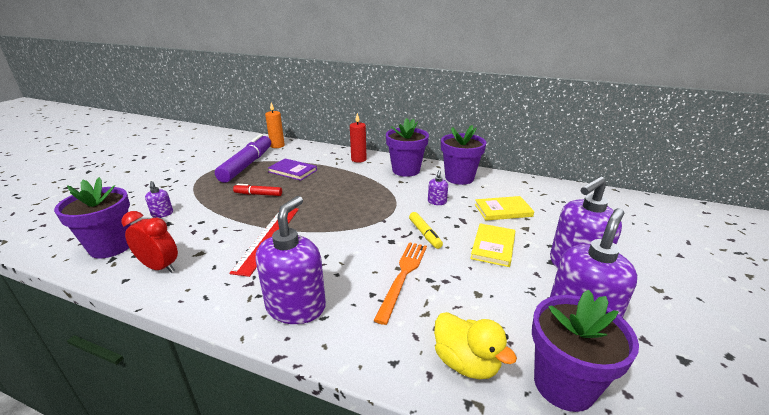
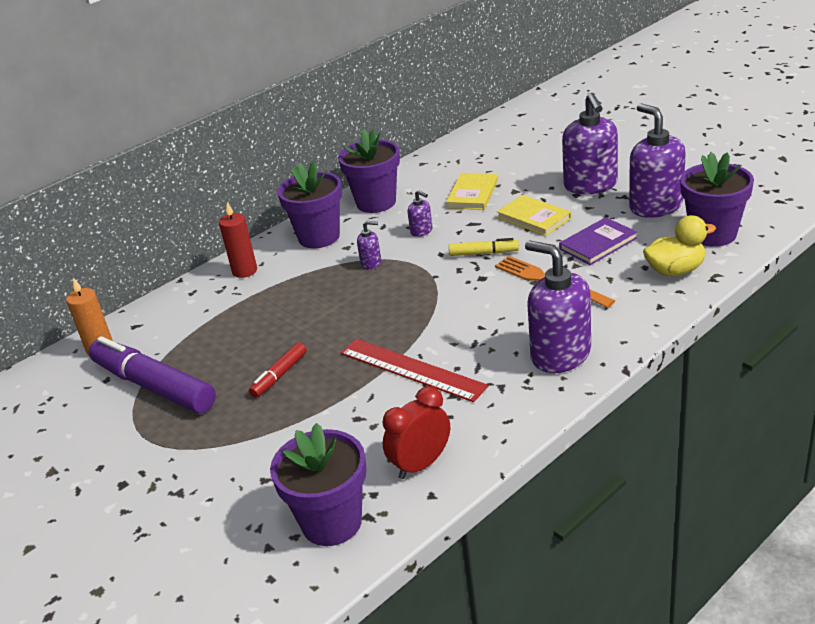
camera: 60 degrees left, 5 degrees up
(162, 214) = (265, 477): purple soap dispenser -> purple soap dispenser (371, 263)
(292, 171) = (226, 337): purple book -> purple book (598, 244)

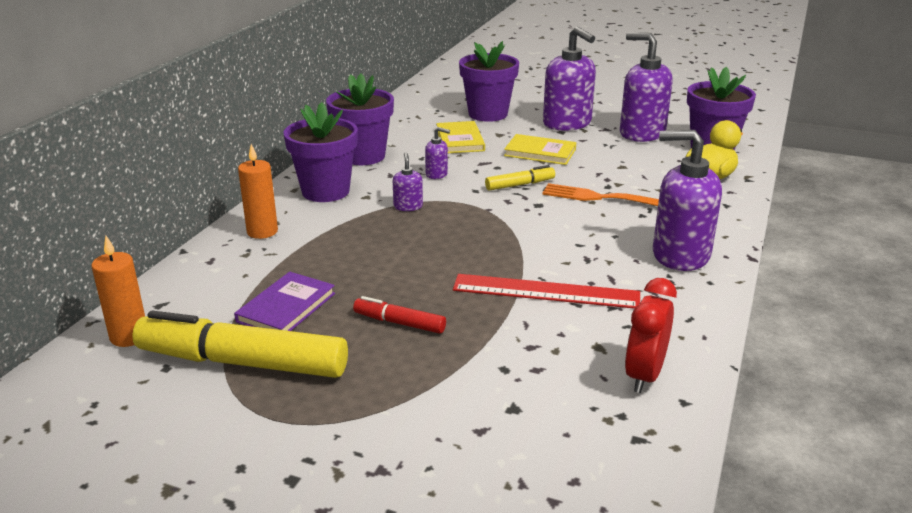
camera: 30 degrees left, 5 degrees down
(154, 386) = (242, 362): purple marker -> yellow marker
(244, 271) = (262, 232): red candle -> orange candle
(279, 375) = (399, 323): red marker -> red marker turned 105 degrees clockwise
(331, 522) = (604, 455): purple flower pot -> purple flower pot (488, 114)
(371, 263) = (408, 206): purple soap dispenser -> purple soap dispenser turned 75 degrees counterclockwise
(598, 244) = (621, 165): purple book -> purple book (286, 307)

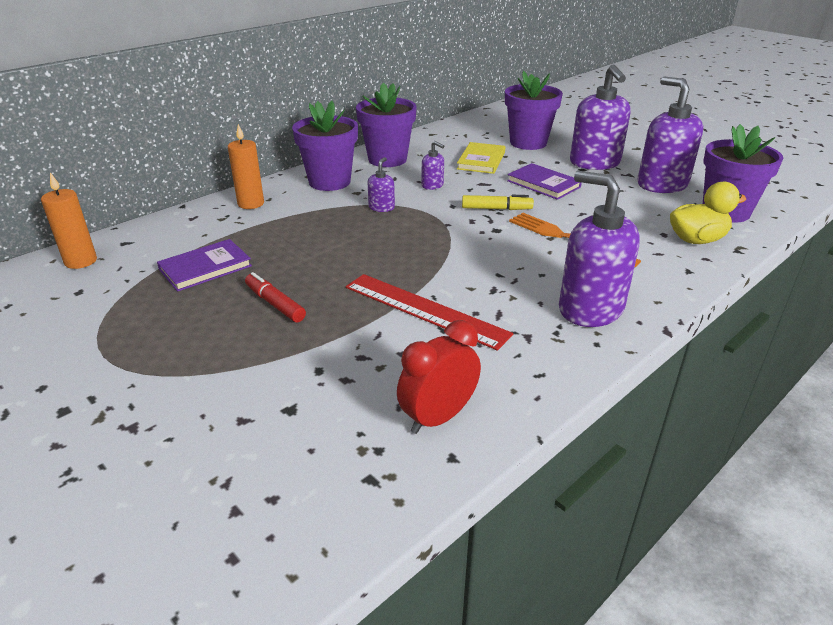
camera: 25 degrees right, 5 degrees up
(242, 362) = (130, 303): yellow marker -> none
(540, 152) = (543, 184): yellow book -> purple book

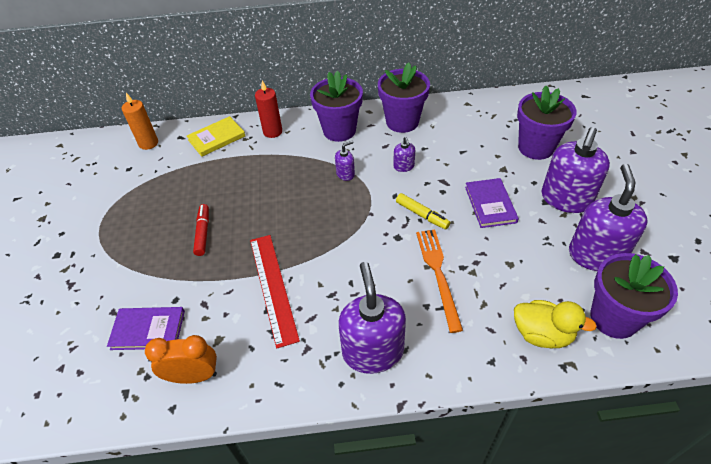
camera: 40 degrees right, 15 degrees up
(205, 268) = (198, 181): purple book -> purple book (148, 330)
(251, 204) = (272, 132): orange candle -> red candle
(438, 417) = (193, 376): red clock -> orange clock
(481, 160) = (471, 153): yellow book -> yellow book (216, 138)

